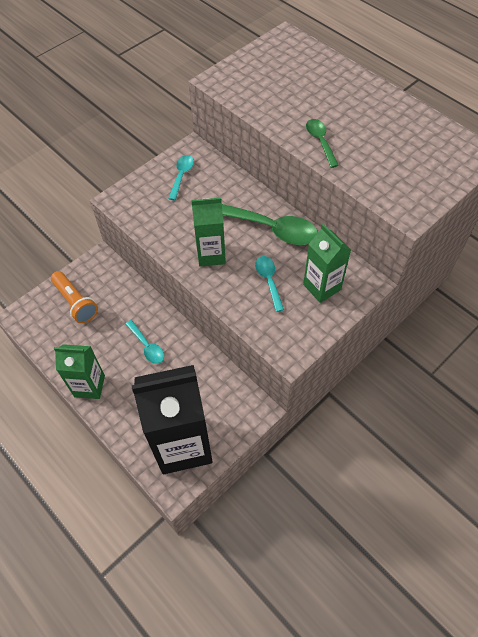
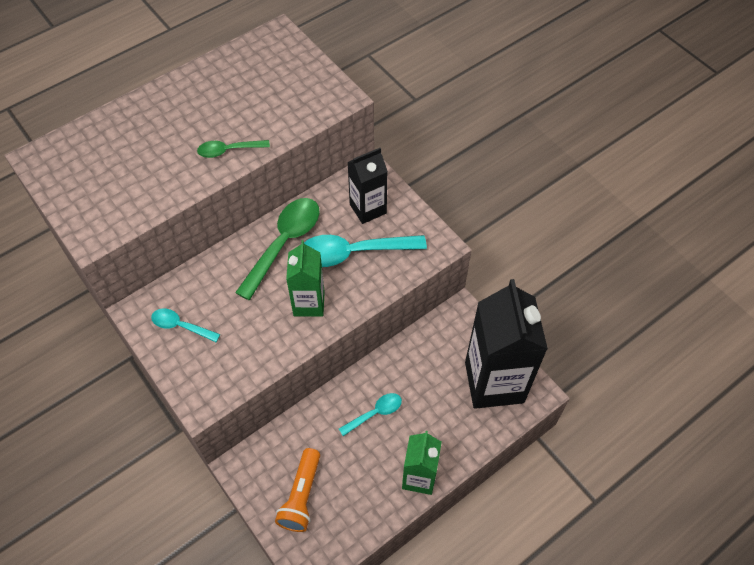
camera: 85 degrees left, 0 degrees up
(76, 302) = (301, 496): orange flashlight -> orange flashlight turned 135 degrees clockwise
(268, 280) = (353, 253): turquoise spoon -> turquoise spoon, size x1.85
(322, 287) = (368, 209): green carton -> black carton

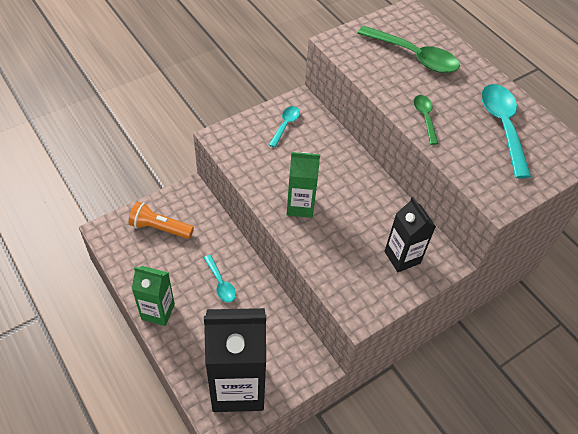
camera: 90 degrees right, 5 degrees down
(284, 243) = (362, 191): green spoon -> green spoon (414, 56)
(353, 253) = (351, 241): turquoise spoon -> turquoise spoon (502, 126)

